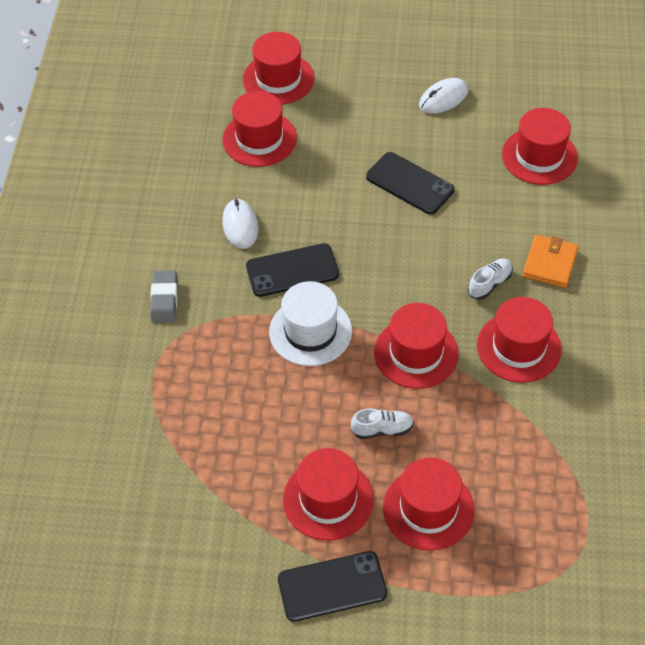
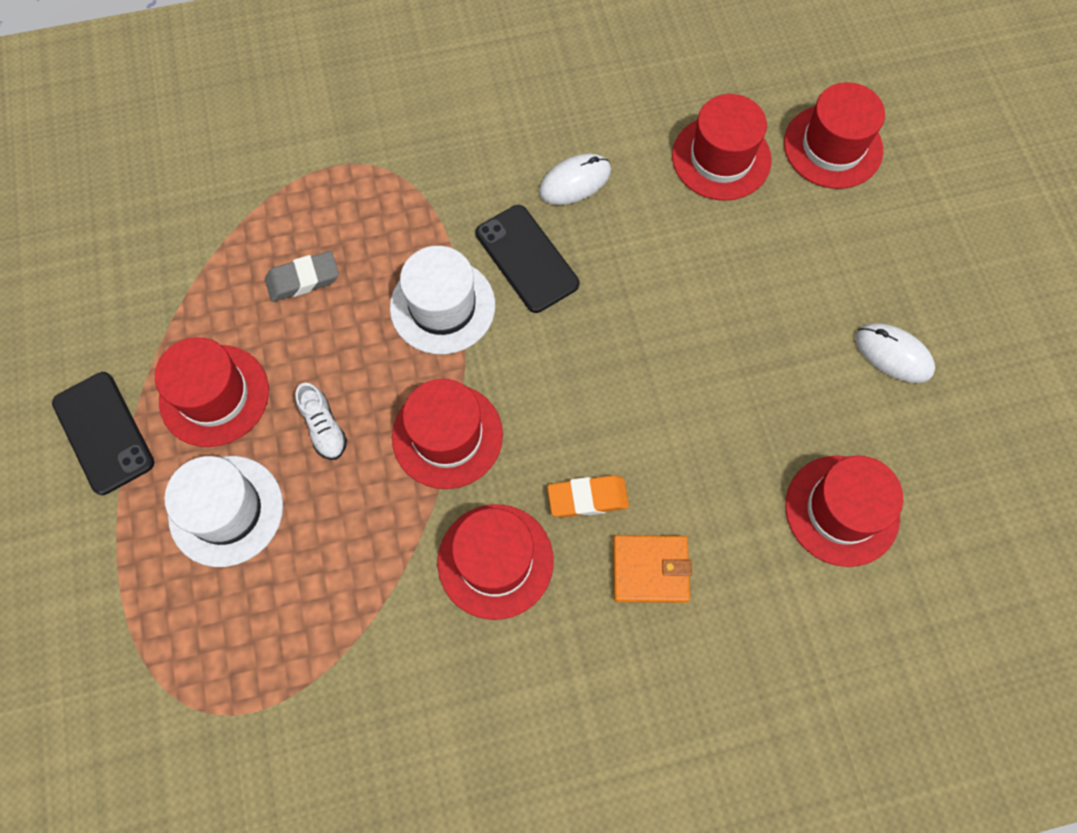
camera: 70 degrees right, 15 degrees up
(164, 299) = (439, 141): grey eraser -> grey eraser (303, 279)
(410, 183) = (720, 353): black phone -> none
(428, 508) = (226, 510): red hat -> white hat
(490, 283) = (588, 498): white shoe -> orange eraser

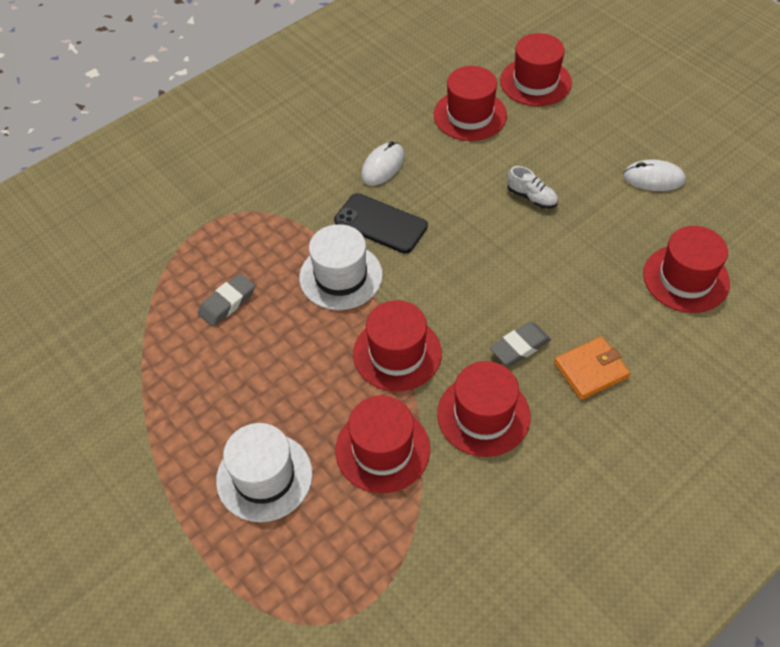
camera: 25 degrees left, 15 degrees down
(103, 433) = (133, 470): black phone -> none
(214, 395) = (206, 406): red hat -> red hat (382, 449)
(324, 427) = (304, 389): white shoe -> white shoe (532, 197)
(588, 498) = (520, 347): orange eraser -> grey eraser

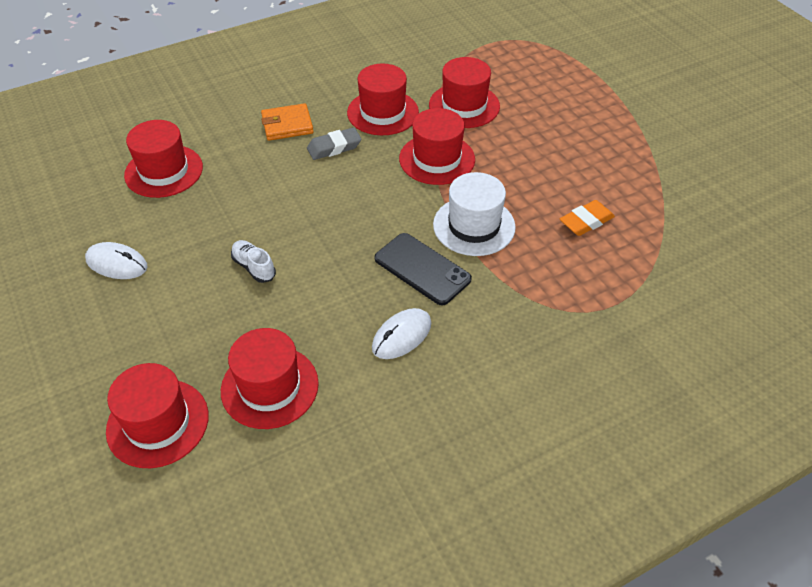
camera: 170 degrees left, 5 degrees down
(227, 303) = (586, 221): grey eraser -> orange eraser
(264, 477) = (553, 104): white hat -> none

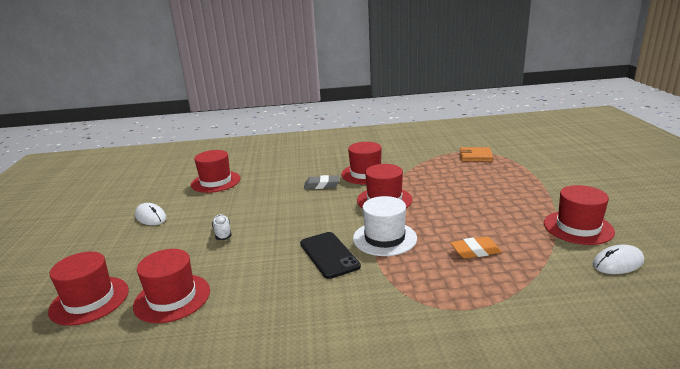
camera: 25 degrees right, 25 degrees down
(287, 125) = (302, 172): orange wallet -> orange wallet (475, 156)
(401, 336) = (284, 290): white mouse -> white mouse (618, 263)
(464, 106) = (423, 177): red hat -> red hat (578, 227)

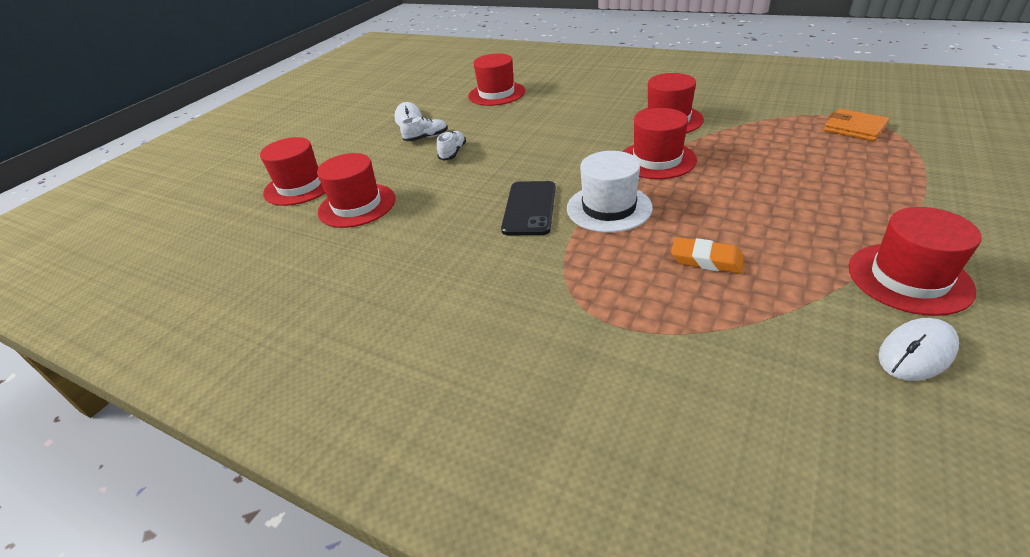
camera: 35 degrees right, 15 degrees up
(185, 227) = (426, 138): none -> white shoe
(322, 185) = (601, 123): grey eraser -> none
(618, 263) = (916, 352): white mouse -> white mouse turned 45 degrees counterclockwise

